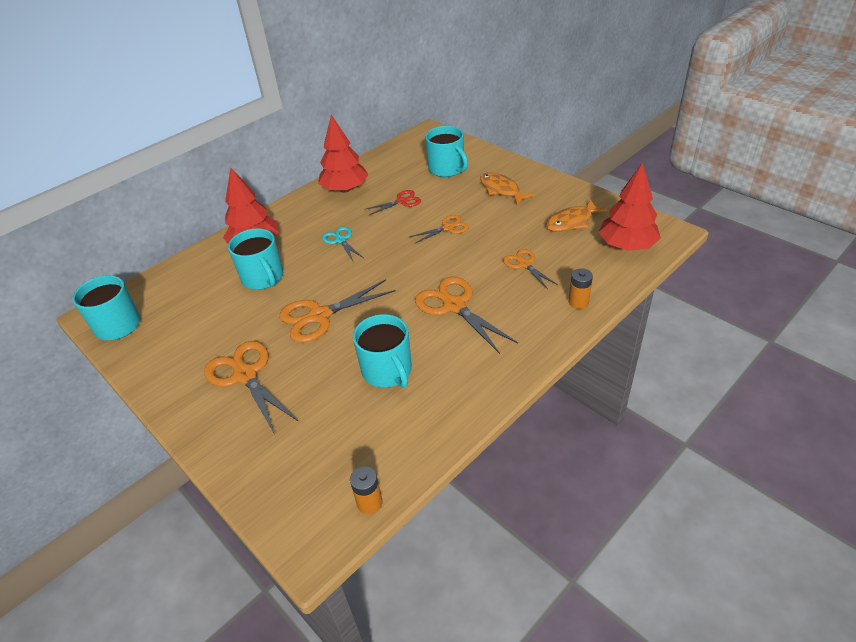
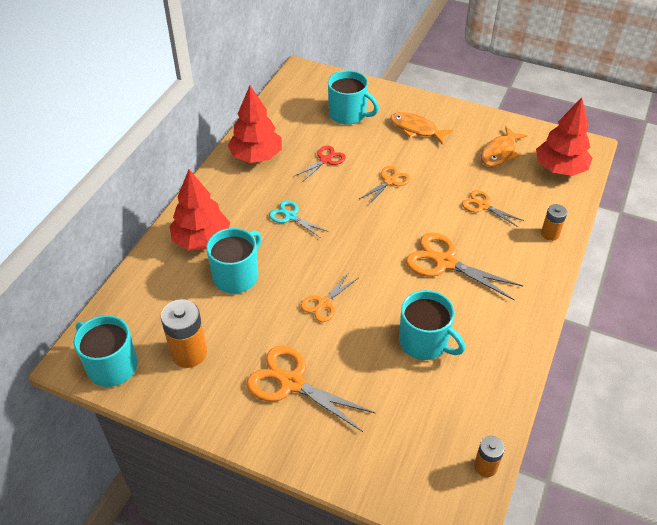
camera: 25 degrees left, 5 degrees up
(182, 329) = (189, 353): none -> orange battery
(263, 278) = (237, 276): turquoise mug -> turquoise mug turned 90 degrees counterclockwise
(319, 316) = (324, 303): orange scissors -> orange scissors, size x0.58

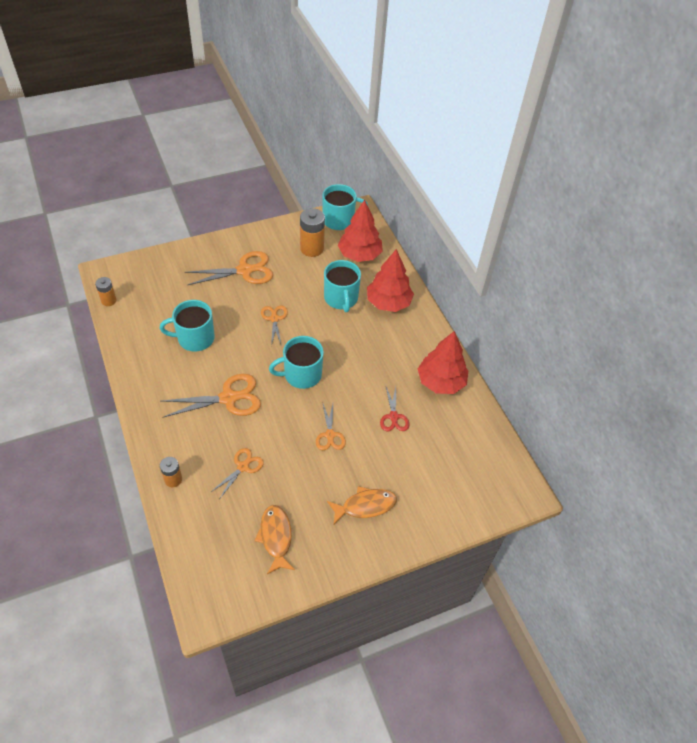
camera: 130 degrees right, 5 degrees up
(290, 216) = (360, 356): turquoise scissors -> none
(348, 114) = (432, 476): turquoise mug -> turquoise mug (301, 374)
(483, 206) = (243, 467): orange scissors -> orange scissors turned 45 degrees counterclockwise
(560, 168) = (212, 560): red tree -> red tree (359, 255)

